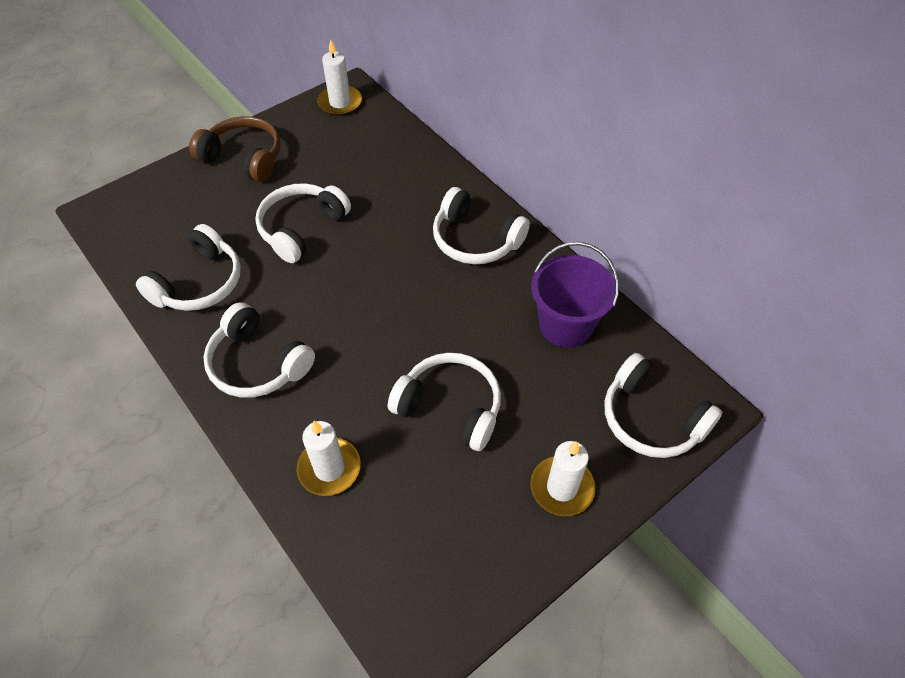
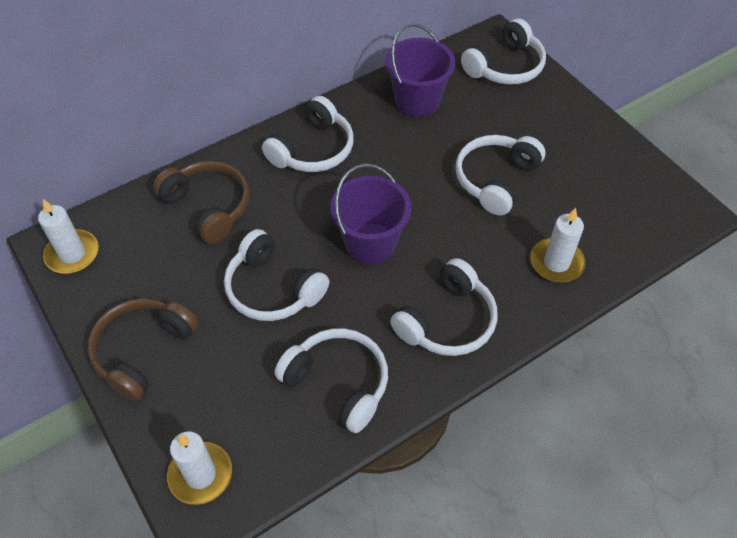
camera: 85 degrees left, 0 degrees up
(354, 295) = (370, 243): none -> purple bucket
(394, 174) = (208, 207): none -> brown headphones
(562, 488) = (564, 121): white candle -> white candle (200, 474)

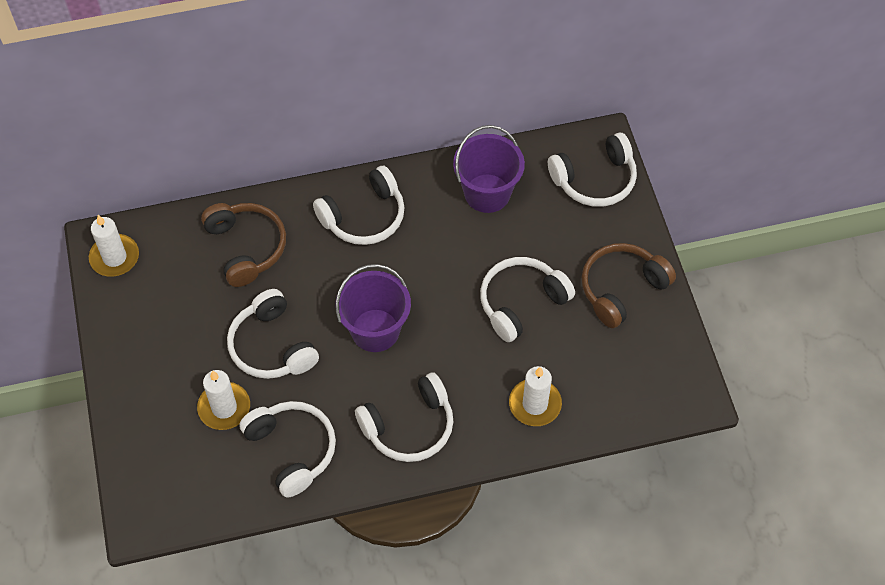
camera: 20 degrees right, 5 degrees up
(142, 351) = (143, 367): brown headphones -> brown headphones (621, 288)
(200, 474) = (153, 488): white candle -> white candle (224, 408)

